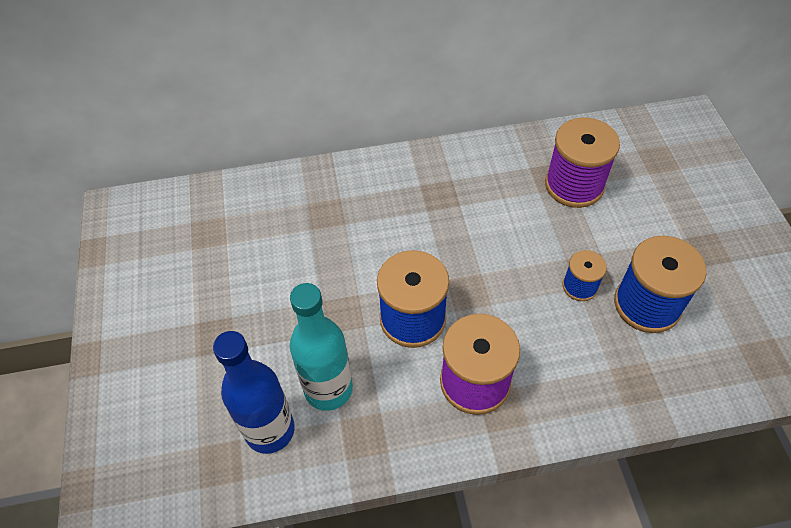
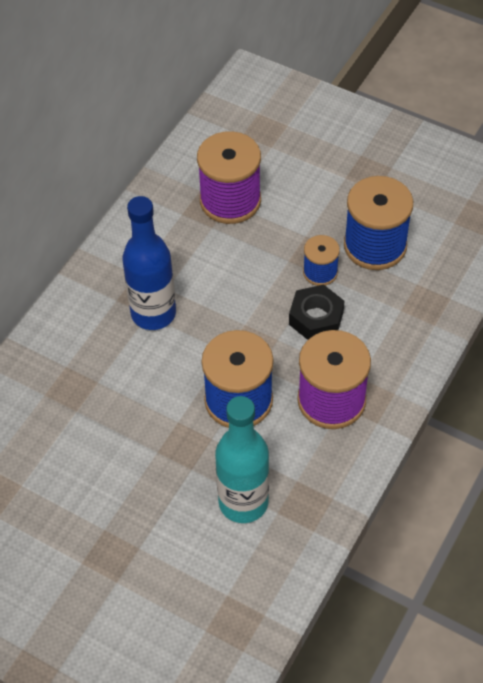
camera: 50 degrees left, 0 degrees up
(270, 430) = (240, 568): blue bottle -> blue bottle (153, 313)
(536, 315) = (316, 318): none -> black nut

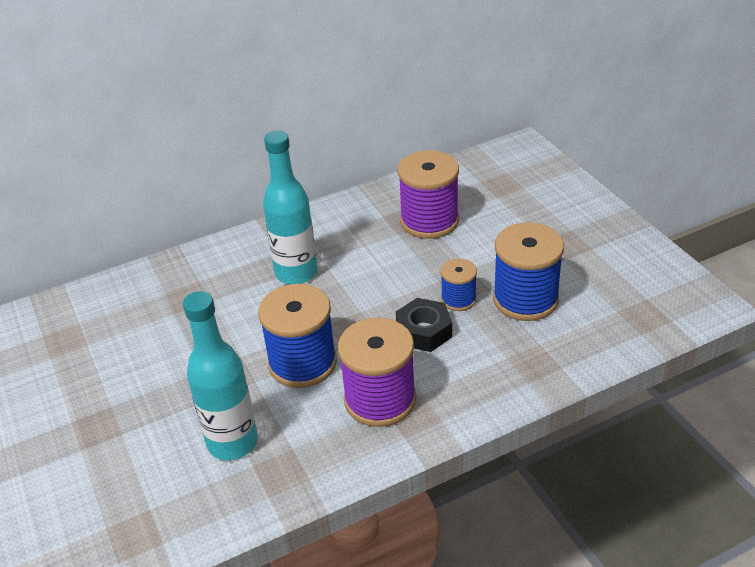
camera: 35 degrees right, 15 degrees down
(153, 313) = (296, 273): blue bottle -> turquoise bottle

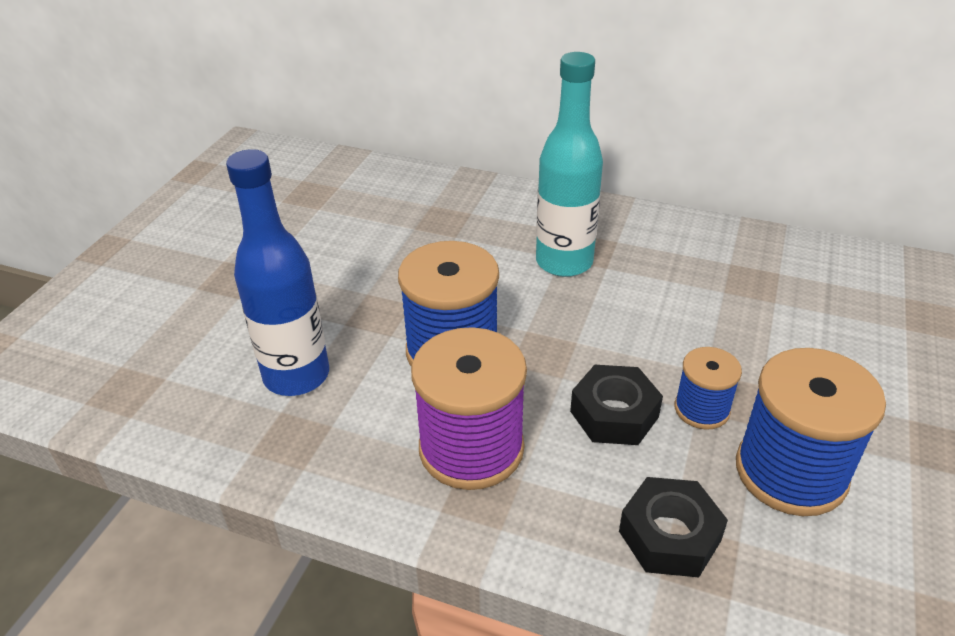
camera: 45 degrees right, 0 degrees up
(232, 442) = (296, 376): turquoise bottle -> blue bottle
(429, 221) = (779, 301): purple spool -> none
(512, 364) = (669, 536): none -> black nut

